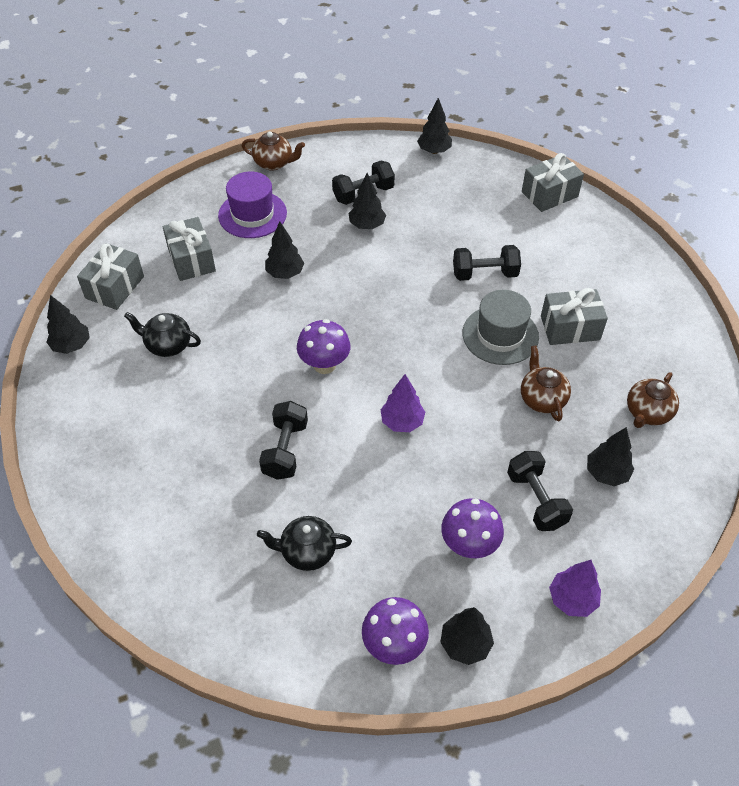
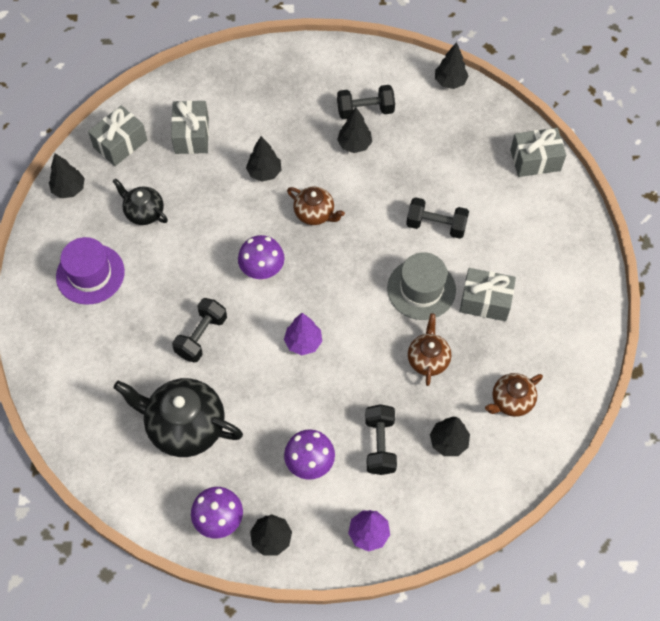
camera: 20 degrees right, 10 degrees up
(252, 214) = (260, 104): purple hat -> purple hat (90, 274)
(274, 163) = (299, 54): brown teapot -> brown teapot (315, 214)
(307, 551) = (185, 426): black teapot -> black teapot, size x1.77

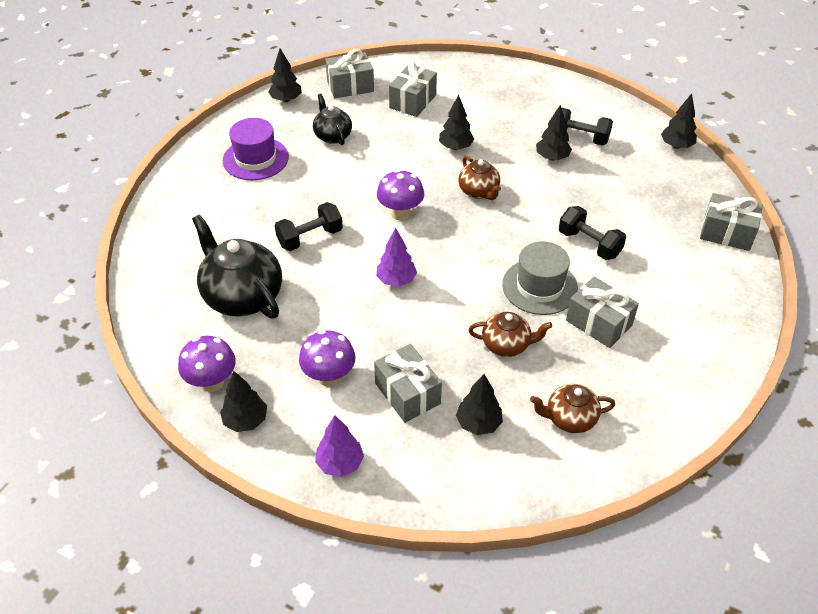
camera: 30 degrees right, 15 degrees down
(380, 445) = (407, 393): black dumbbell -> grey gift
(428, 359) = (506, 345): brown teapot -> brown teapot turned 60 degrees clockwise

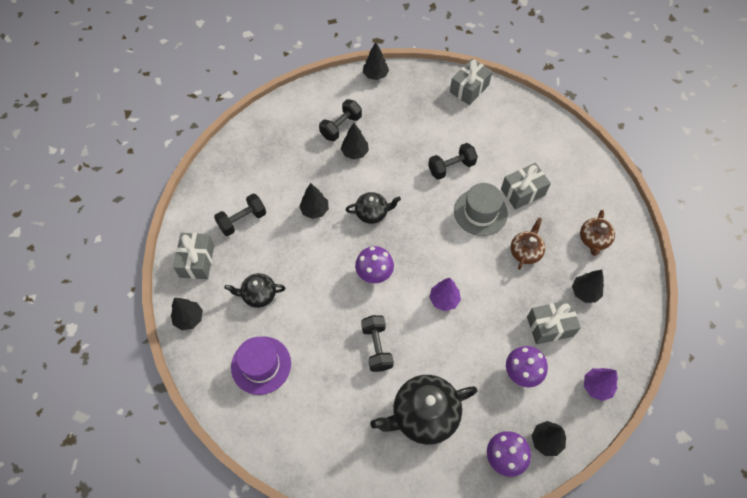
camera: 70 degrees left, 15 degrees up
(413, 101) = (242, 220): grey gift -> black dumbbell
(479, 192) = (372, 213): brown teapot -> black teapot

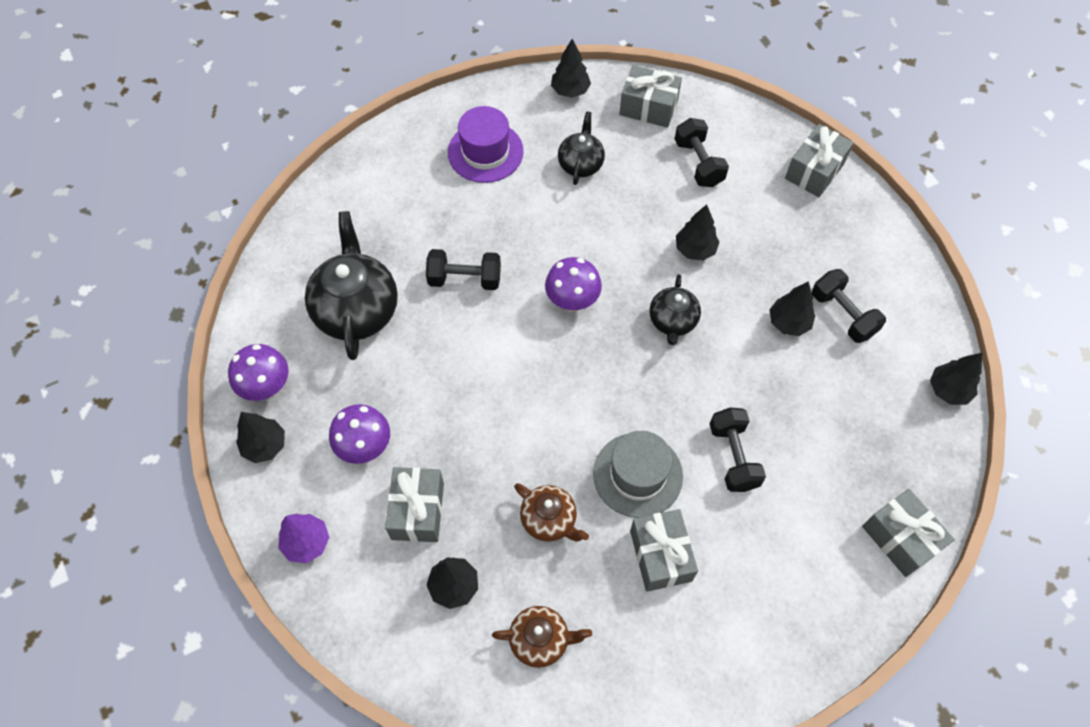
camera: 105 degrees right, 0 degrees up
(235, 153) = (814, 171): none -> grey gift
(444, 300) = (505, 378): purple tree -> none
(593, 240) = (540, 640): brown teapot -> brown teapot turned 150 degrees clockwise

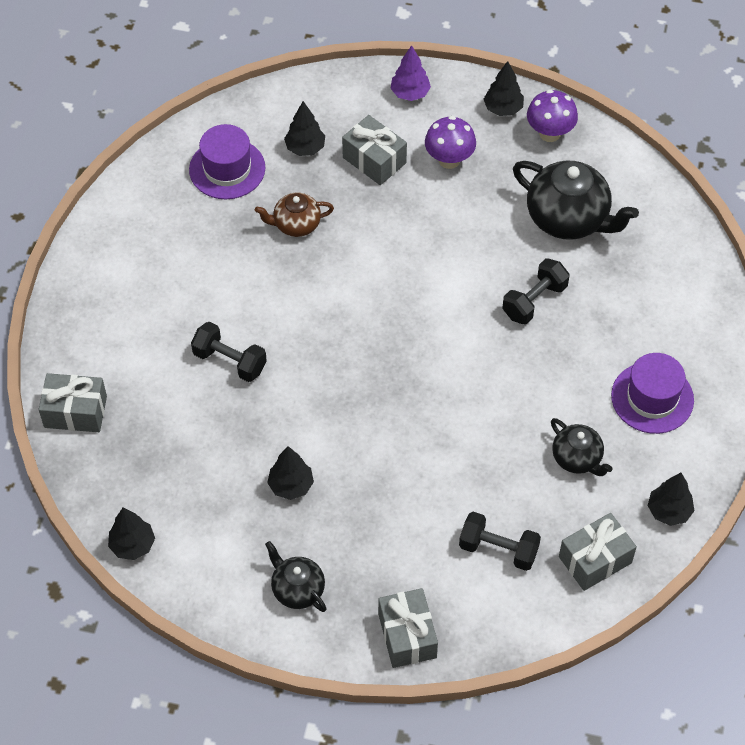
camera: 130 degrees right, 5 degrees down
(540, 640) = (227, 169): brown teapot -> purple hat
(572, 301) = (449, 356): purple mushroom -> none
(637, 475) = (275, 295): grey hat -> none
(660, 556) = (210, 267): grey gift -> none
(672, 321) = (368, 408): black teapot -> black teapot (297, 589)
(695, 250) = (416, 475): black tree -> none
(843, 314) = (260, 530): black dumbbell -> none

